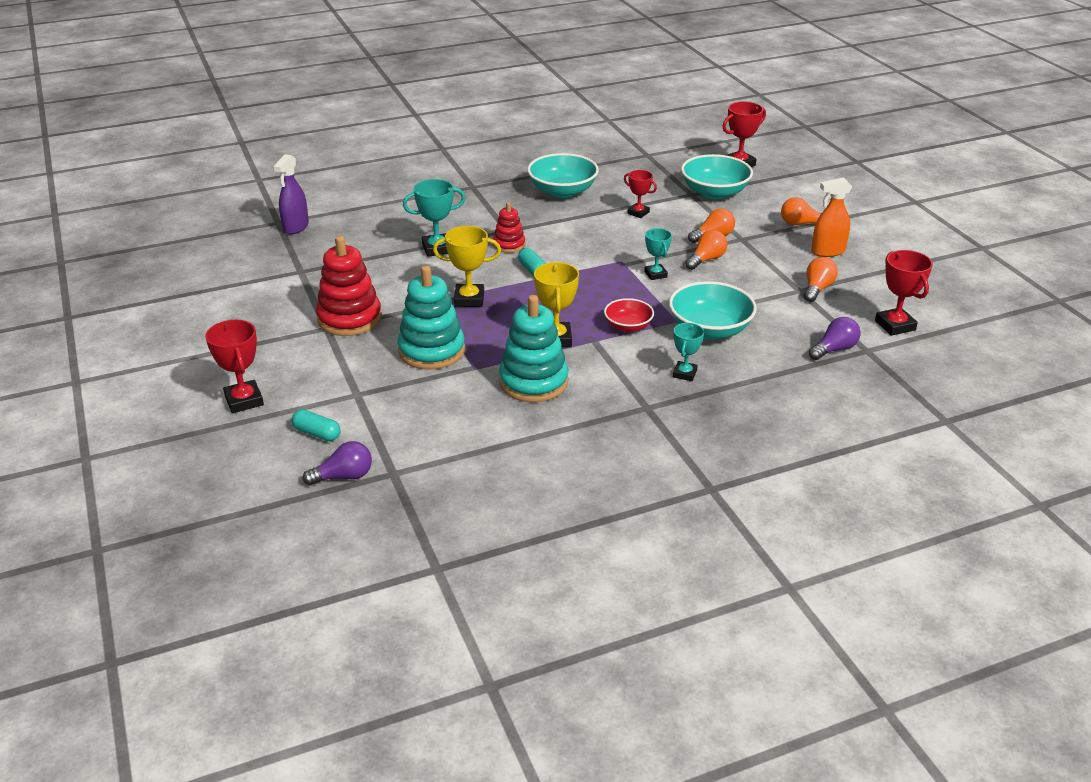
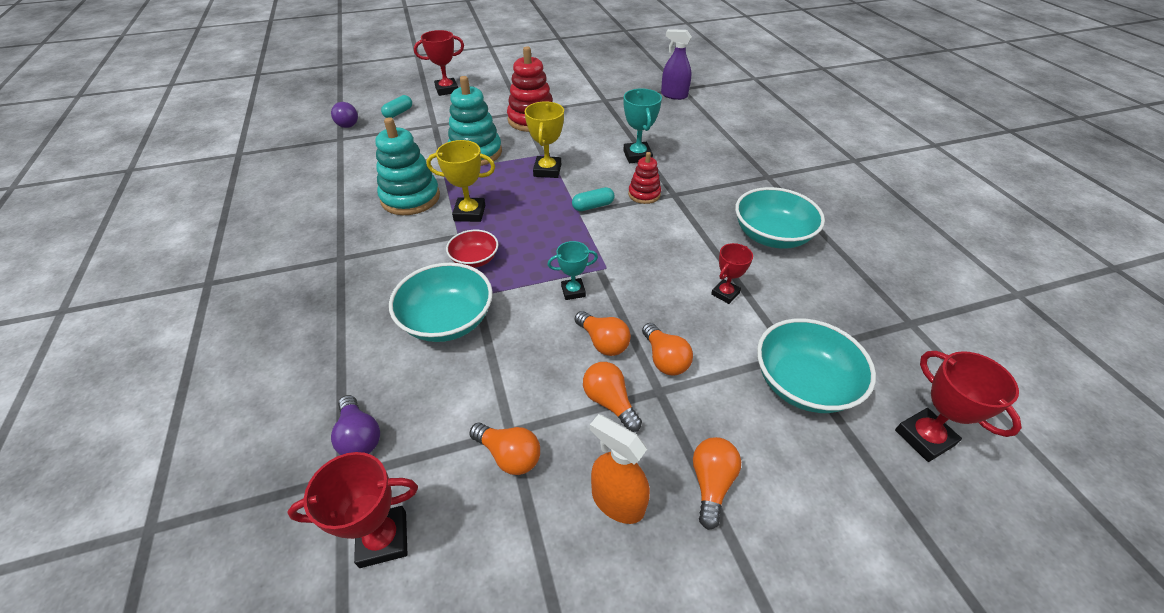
camera: 95 degrees right, 10 degrees up
(684, 373) = (377, 289): turquoise trophy -> none
(759, 256) = (609, 402): none -> orange light bulb
(827, 251) = (617, 501): orange spray bottle -> orange spray bottle turned 45 degrees counterclockwise

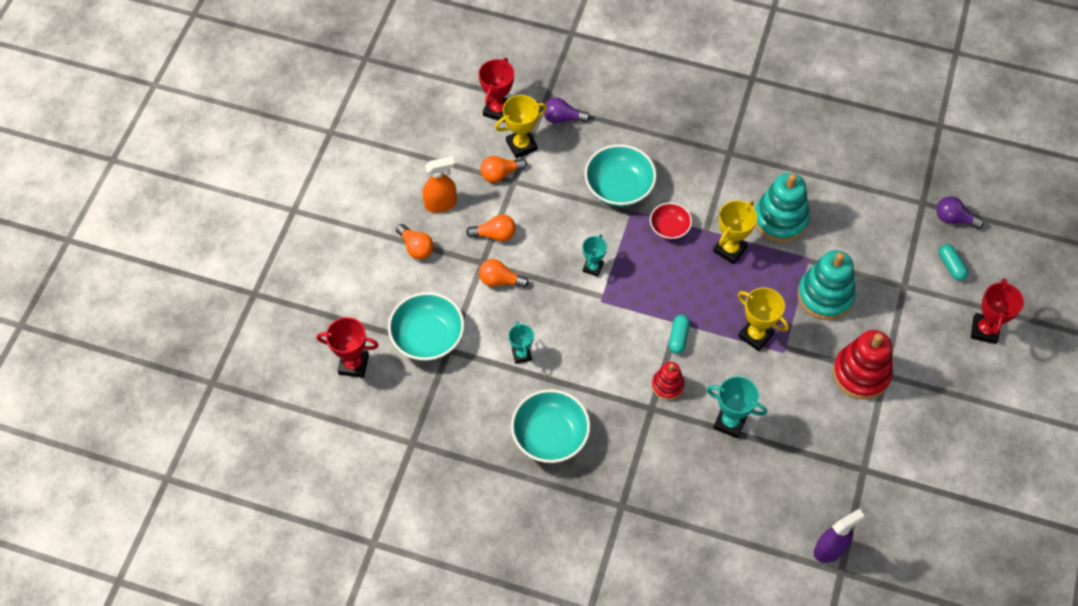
camera: 125 degrees right, 15 degrees up
(440, 460) = (521, 145): none -> yellow trophy
(603, 342) = (537, 257): orange light bulb -> none
(725, 293) = (521, 354): red trophy -> turquoise trophy

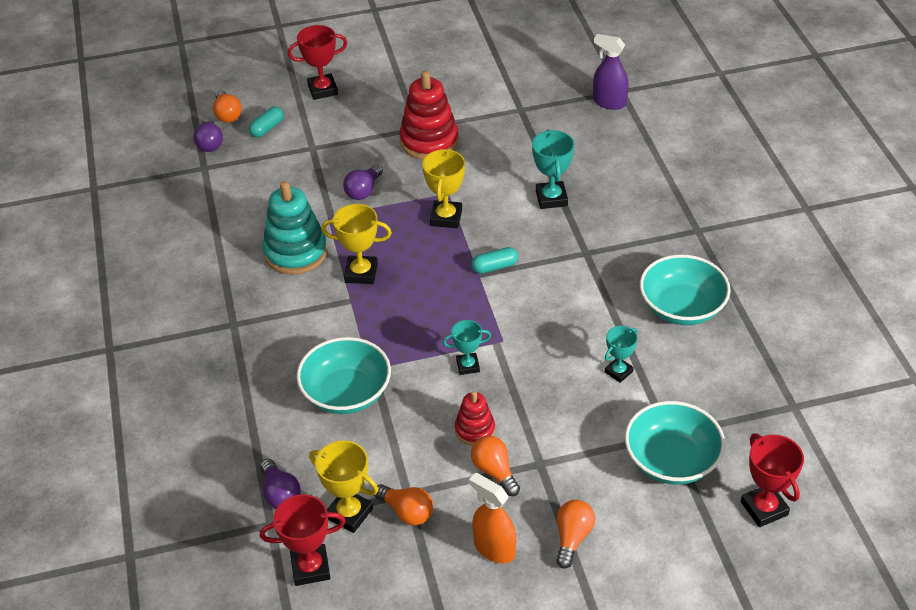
camera: 120 degrees left, 15 degrees down
(500, 280) = (549, 435): orange light bulb -> orange light bulb (227, 114)
(667, 385) = (552, 252): red stacking toy -> red stacking toy (475, 430)
(669, 228) = (369, 328): red bowl -> none
(825, 295) = (363, 191): turquoise stacking toy -> purple light bulb

